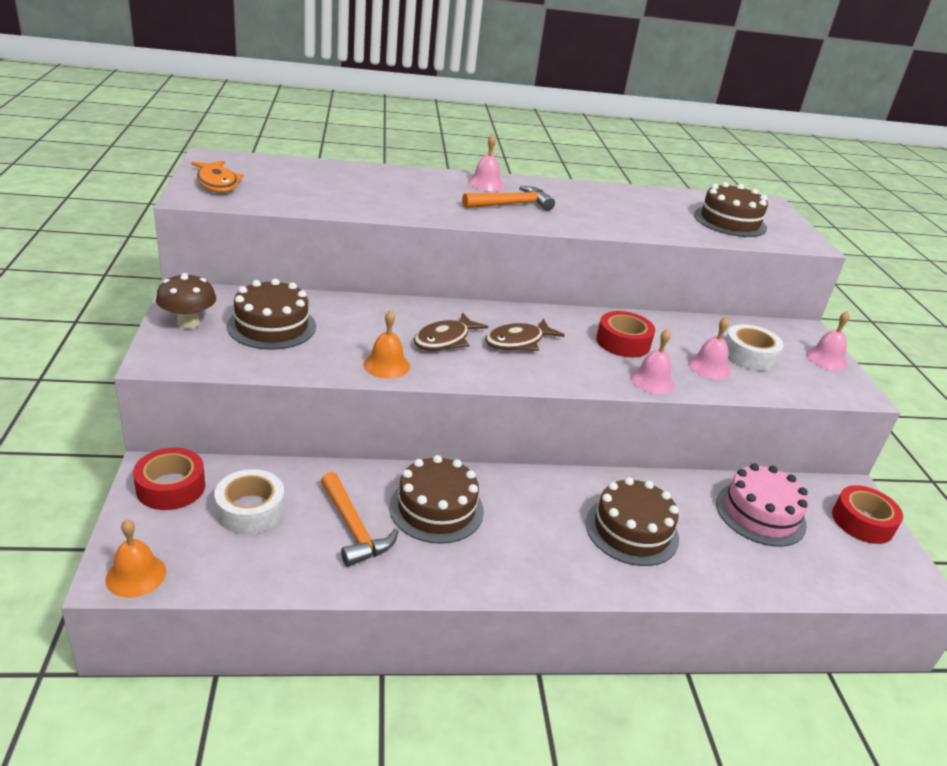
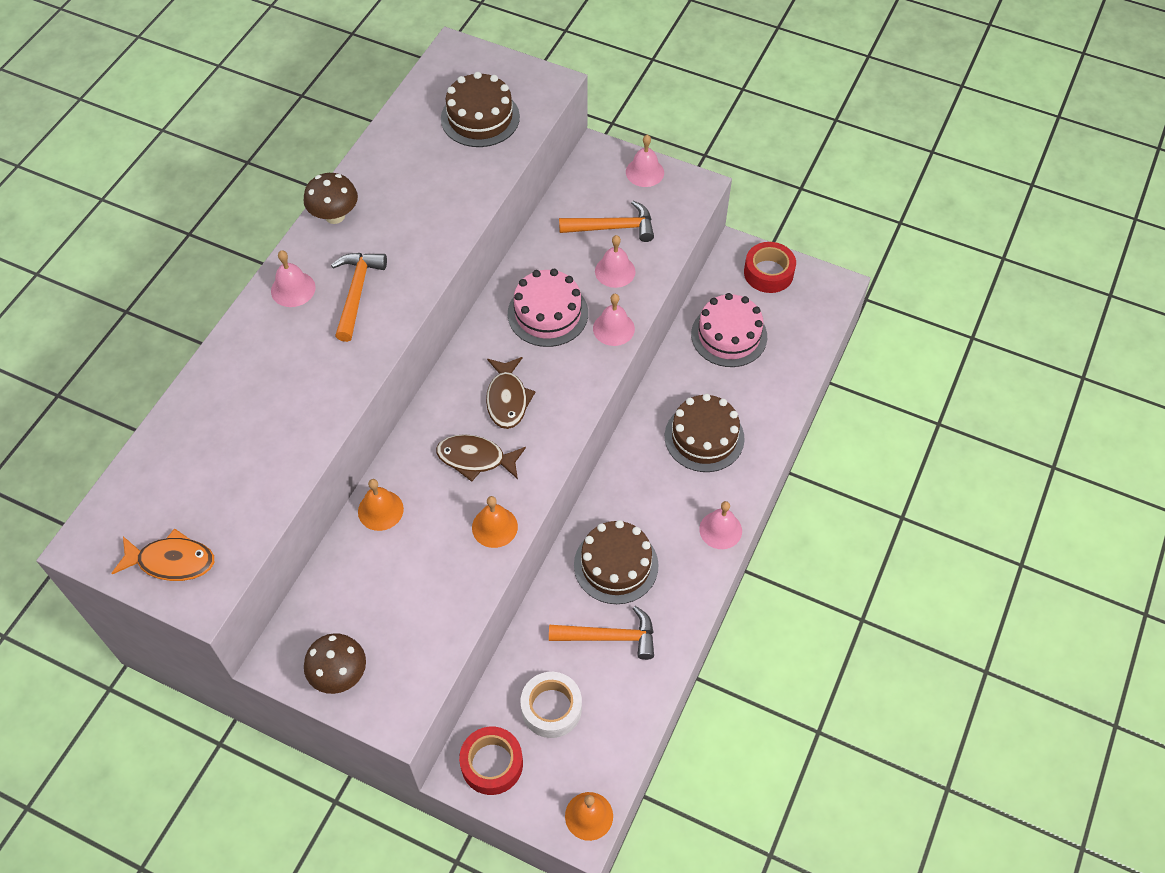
camera: 55 degrees left, 25 degrees up
(272, 326) = (381, 600): brown cake -> none
(357, 307) = (380, 510): none -> orange bell
(445, 340) = (476, 459): brown fish -> brown fish turned 120 degrees clockwise
(539, 578) = (720, 530): none -> pink bell
(565, 187) = (335, 216): none -> brown mushroom
(623, 342) = (548, 313): red tape -> pink cake
(749, 355) = (613, 227): white tape -> orange hammer

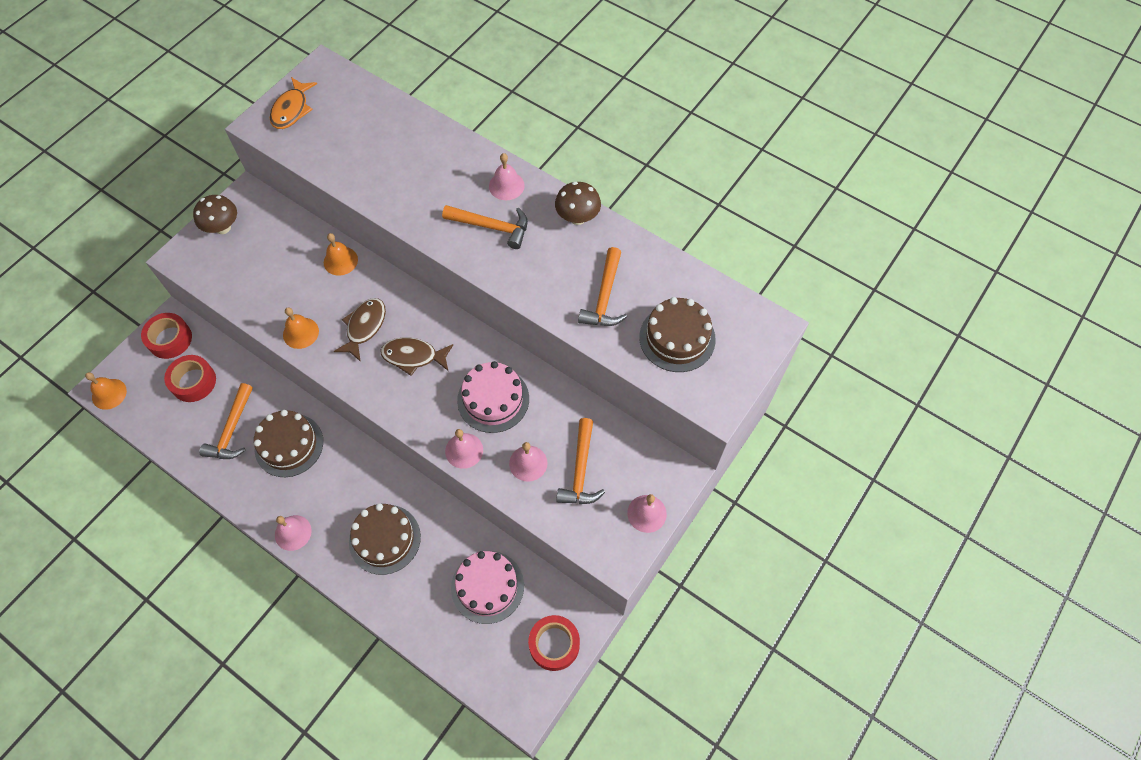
camera: 100 degrees right, 5 degrees up
(439, 179) = (604, 297): none -> orange hammer
(551, 708) = (193, 382): white tape -> red tape

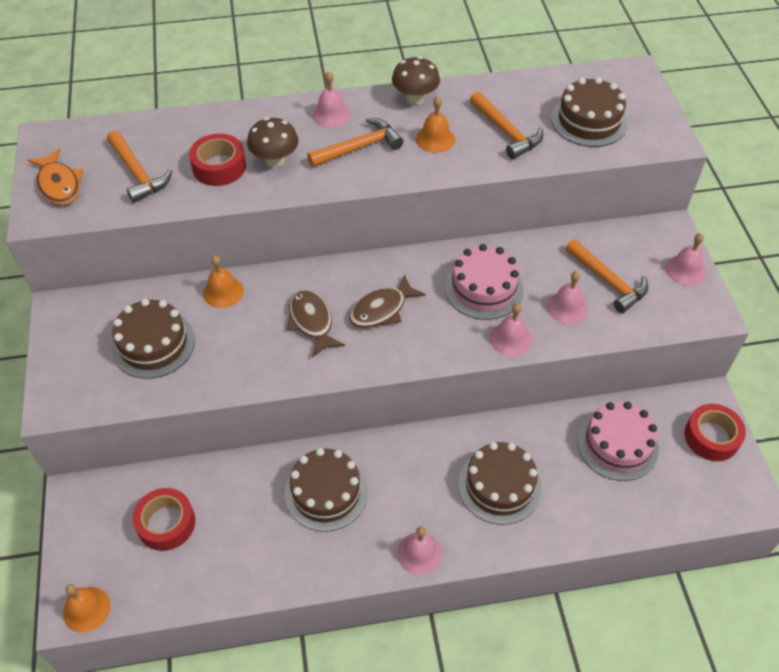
camera: 45 degrees left, 10 degrees down
(170, 339) = (94, 510): red tape -> red tape (219, 167)
(223, 227) = (70, 349): brown mushroom -> brown mushroom (275, 160)
(232, 430) = (257, 527): orange hammer -> orange hammer (138, 173)
(266, 263) = (153, 344): none -> brown cake
(300, 333) = (260, 369): orange bell -> orange bell (435, 139)

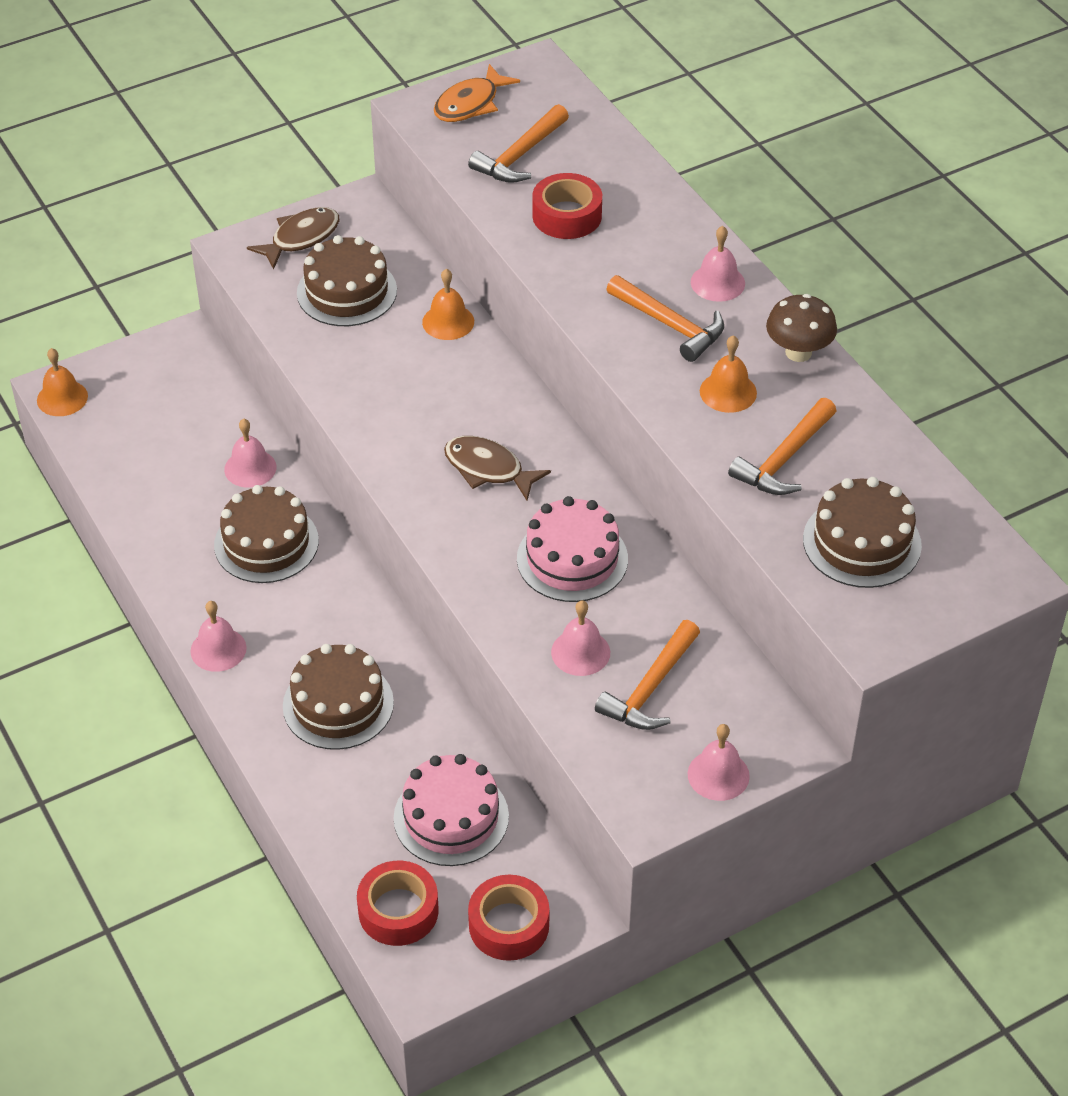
camera: 70 degrees right, 5 degrees down
(166, 523) = (178, 422): red tape -> red tape (398, 911)
(275, 160) = (604, 258): brown mushroom -> none
(312, 322) = (439, 411): brown fish -> brown fish (301, 238)
(510, 339) = (499, 605): pink bell -> pink bell (250, 468)

